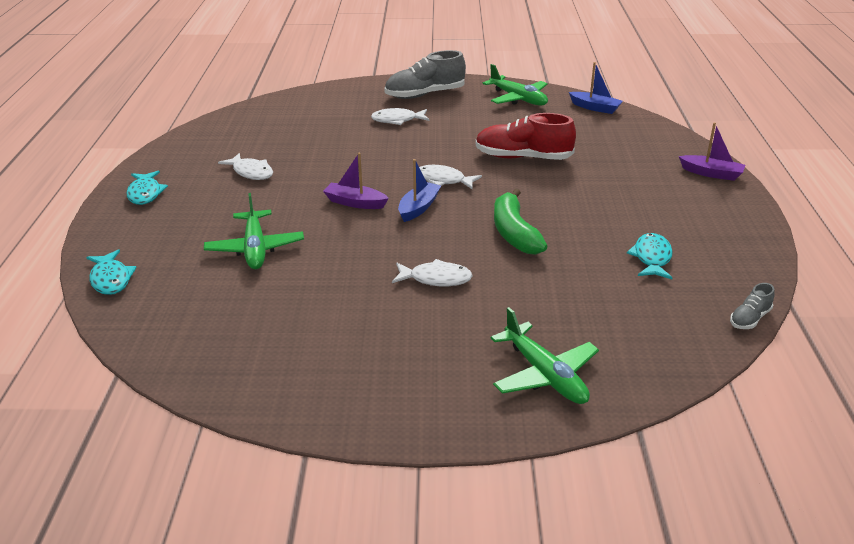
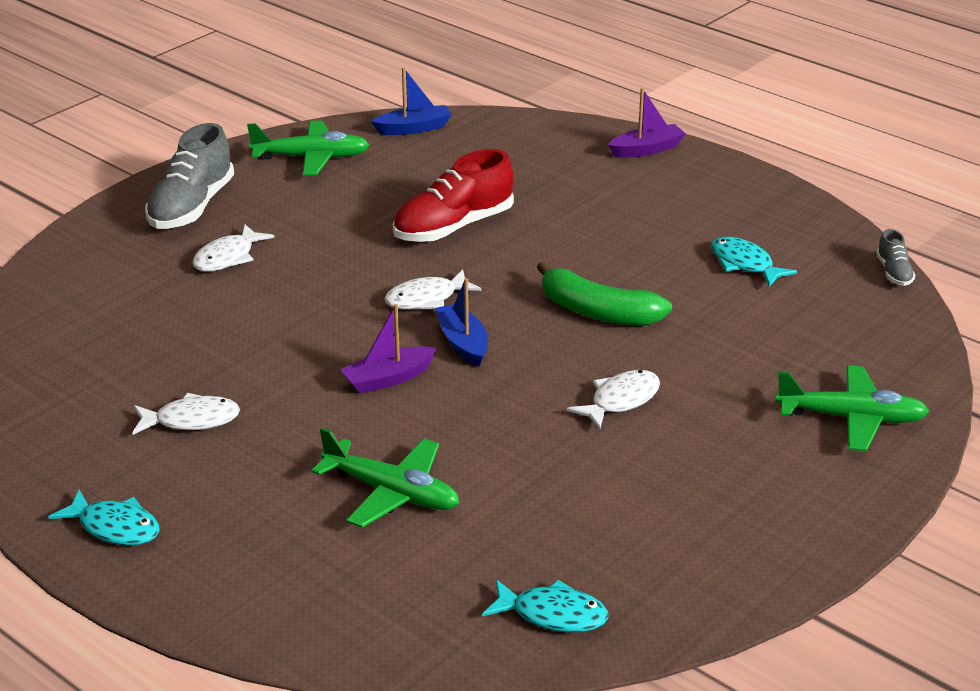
camera: 50 degrees left, 0 degrees up
(111, 279) = (310, 633): turquoise fish -> turquoise fish (552, 615)

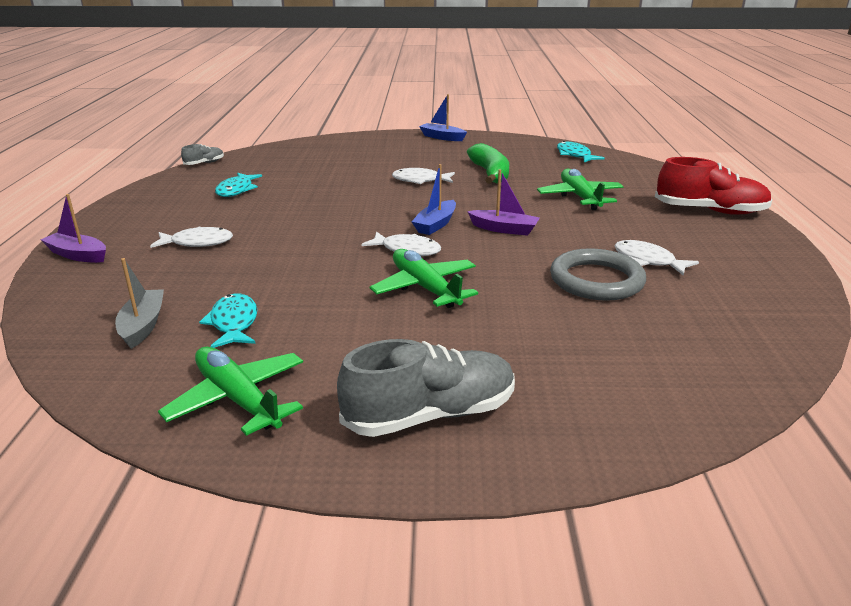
camera: 130 degrees left, 5 degrees down
(114, 527) = (746, 239): turquoise fish -> turquoise fish (234, 323)
(212, 365) = (596, 280): none -> grey ring
(228, 257) = (478, 344): white fish -> white fish (198, 243)
(413, 128) = (107, 371): blue boat -> blue boat (442, 137)
(453, 227) = (297, 277): red shoe -> red shoe (710, 211)
(461, 150) = (143, 326): none -> grey boat
(597, 312) = (345, 206): green banana -> green banana (490, 173)
(852, 418) = (357, 146): green plane -> green plane (425, 288)

